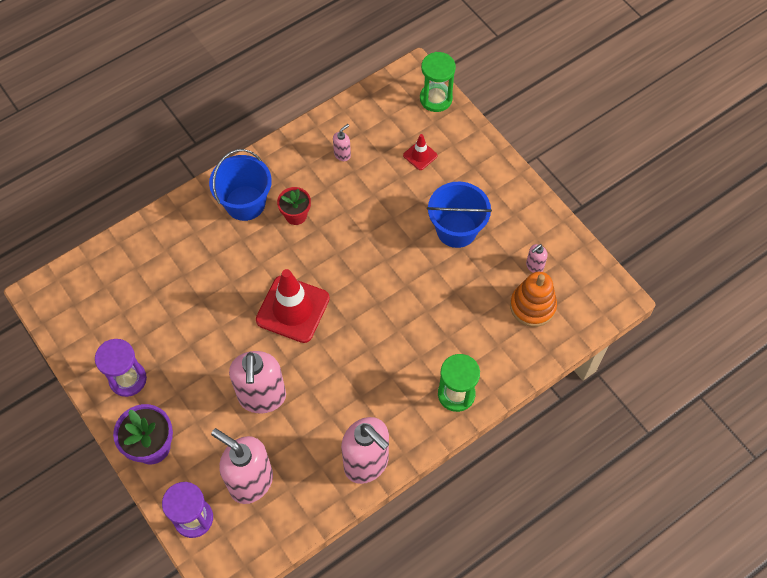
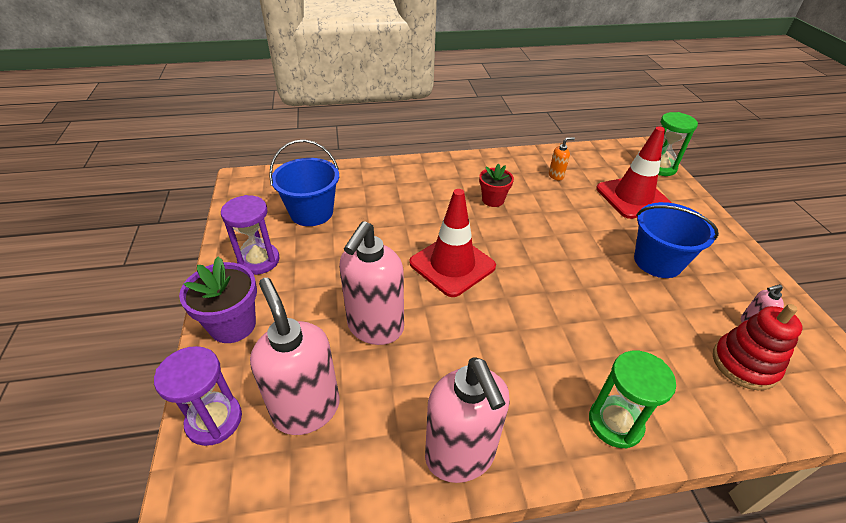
camera: 25 degrees right, 20 degrees down
(245, 203) = (451, 179): blue bucket -> blue bucket (311, 212)
(342, 154) = (556, 176): pink soap dispenser -> orange soap dispenser
(420, 155) = (633, 197): red traffic cone -> red traffic cone, size x2.12
(532, 306) = (744, 364): orange stacking toy -> red stacking toy

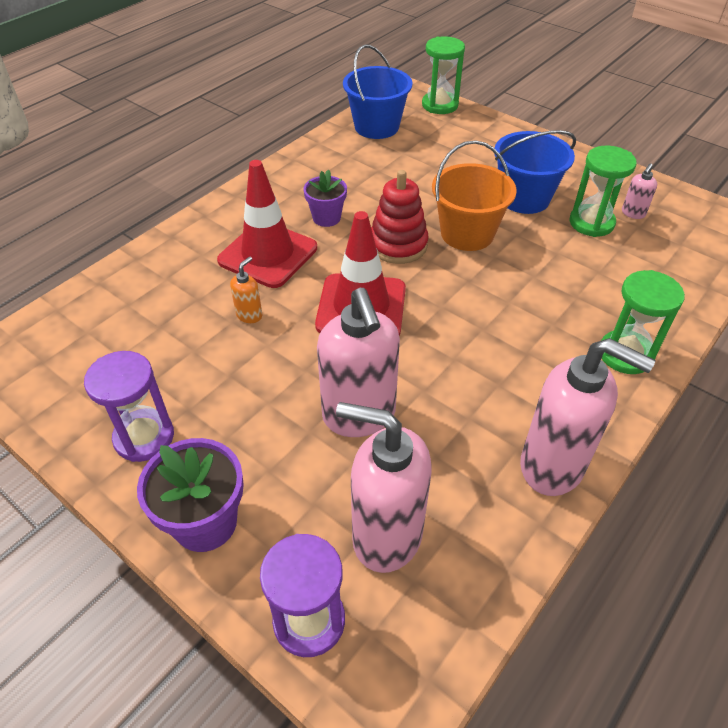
camera: 40 degrees left, 5 degrees up
(311, 212) = (140, 345): blue bucket -> blue bucket (376, 127)
(493, 200) = (326, 218): red flower pot -> purple flower pot
(556, 176) = (359, 160): orange soap dispenser -> orange soap dispenser (249, 315)
(581, 261) = (467, 233): none -> orange bucket
(633, 197) = (447, 147): red traffic cone -> red traffic cone (268, 254)
(700, 310) = (591, 223): none -> green hourglass
(744, 364) = (657, 248): red stacking toy -> red stacking toy (398, 245)

